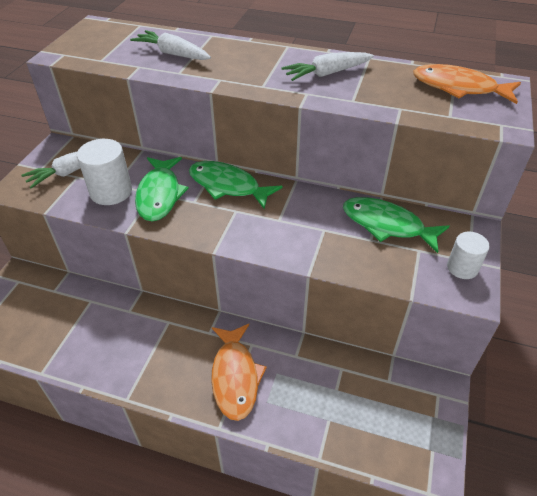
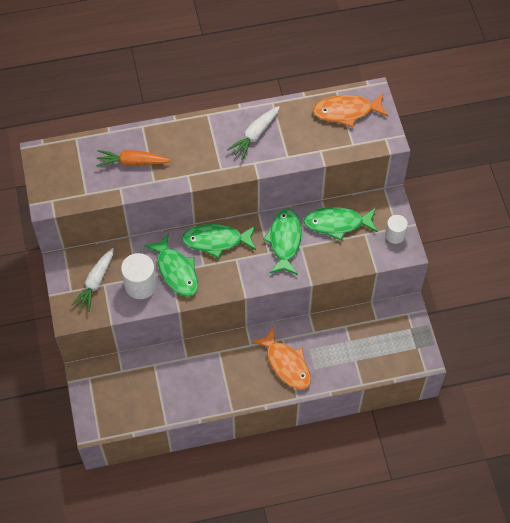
camera: 30 degrees left, 15 degrees up
(173, 54) = (132, 162): white carrot -> orange carrot
(307, 216) = (285, 240): none -> green fish

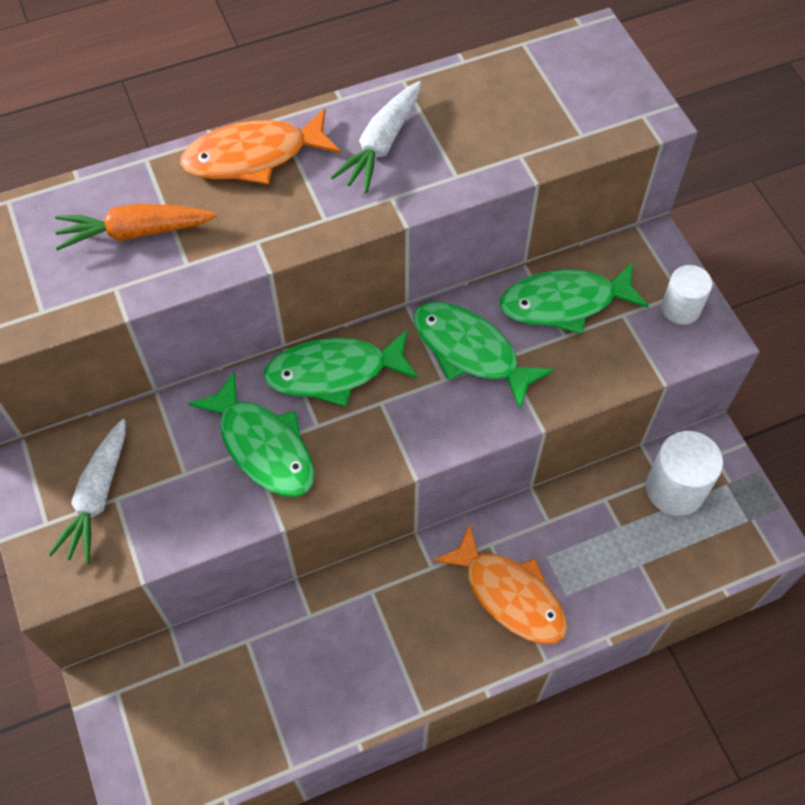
camera: 10 degrees left, 0 degrees up
(140, 285) = (193, 487): white cylinder -> white cylinder (675, 488)
(285, 240) = (470, 351): green fish -> green fish turned 45 degrees counterclockwise
(346, 111) = (553, 77): orange fish -> orange fish (253, 156)

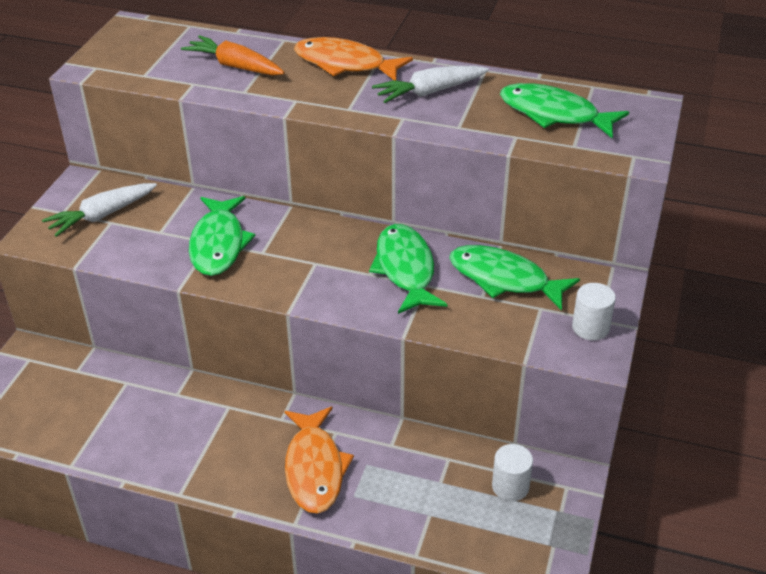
camera: 40 degrees right, 20 degrees down
(334, 372) = (305, 232): green fish -> green fish (554, 114)
(675, 488) = (510, 486): white cylinder -> white cylinder, size x0.64

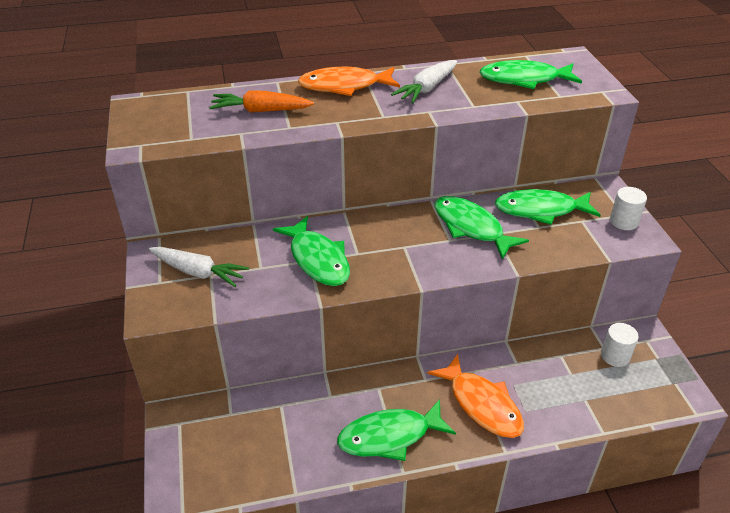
camera: 30 degrees left, 0 degrees up
(102, 215) = (198, 272): white carrot -> white carrot turned 90 degrees counterclockwise
(197, 456) = (389, 436): none -> green fish

